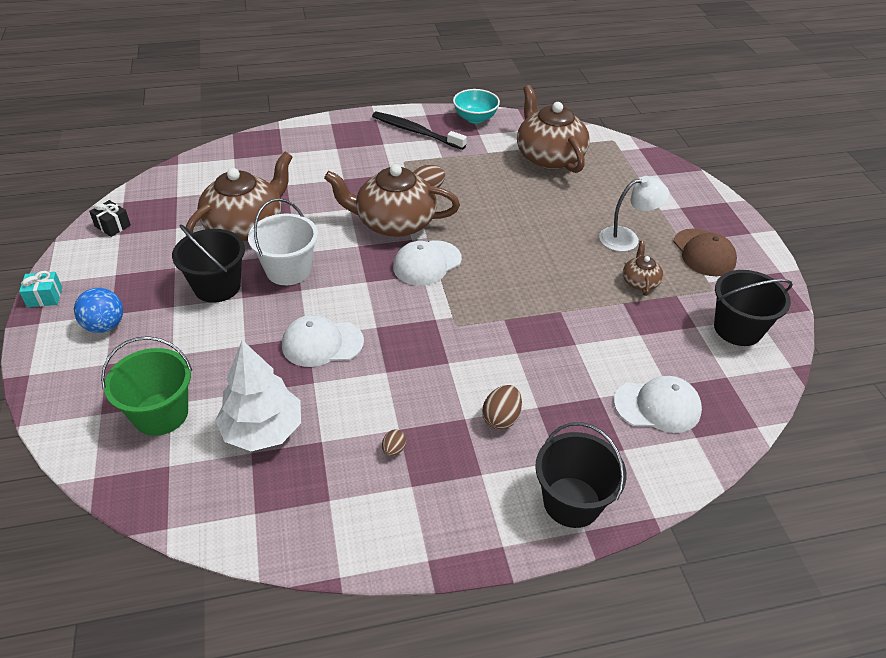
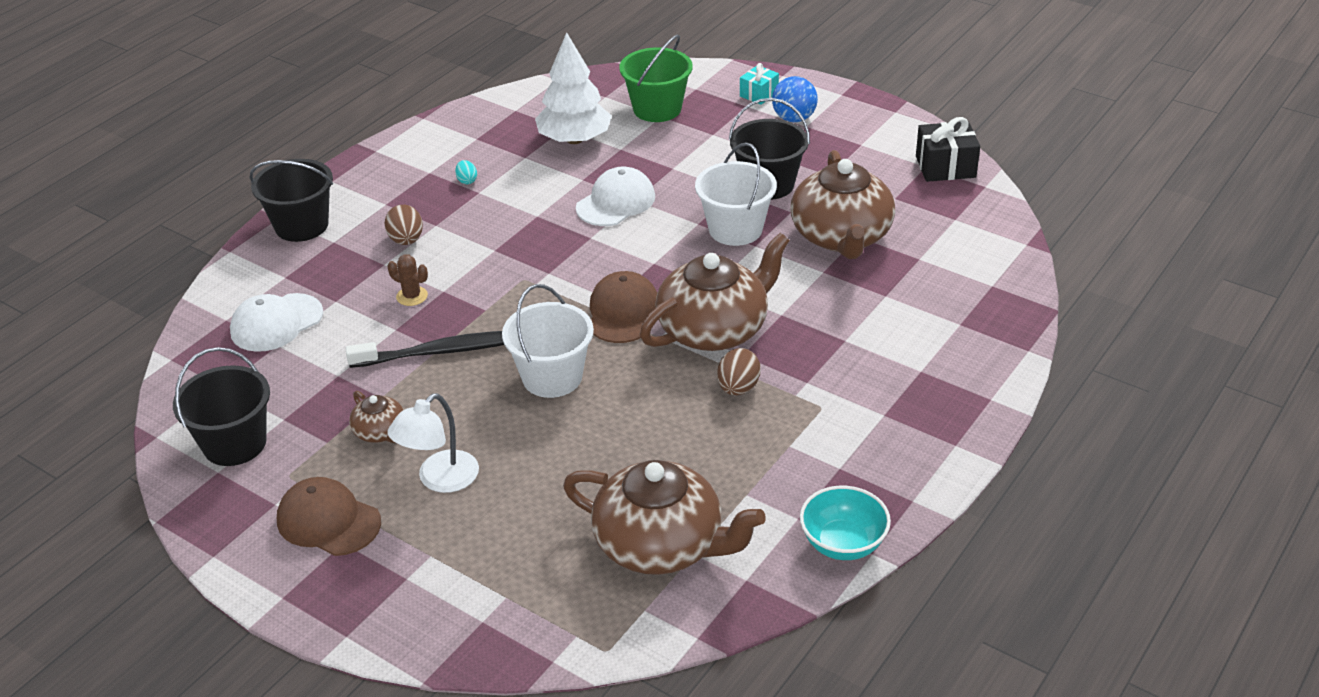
camera: 140 degrees right, 5 degrees down
(44, 297) = (874, 105): turquoise gift -> turquoise gift (759, 94)
(112, 226) = (945, 167): black gift -> black gift, size x1.59
(393, 449) = (467, 181): brown egg -> turquoise egg
(416, 132) = (877, 461): black toothbrush -> black toothbrush (440, 352)
(427, 263) = (623, 312): white cap -> brown cap
(512, 252) = (552, 377): none -> white bucket
(542, 362) = (412, 296): none -> brown cactus

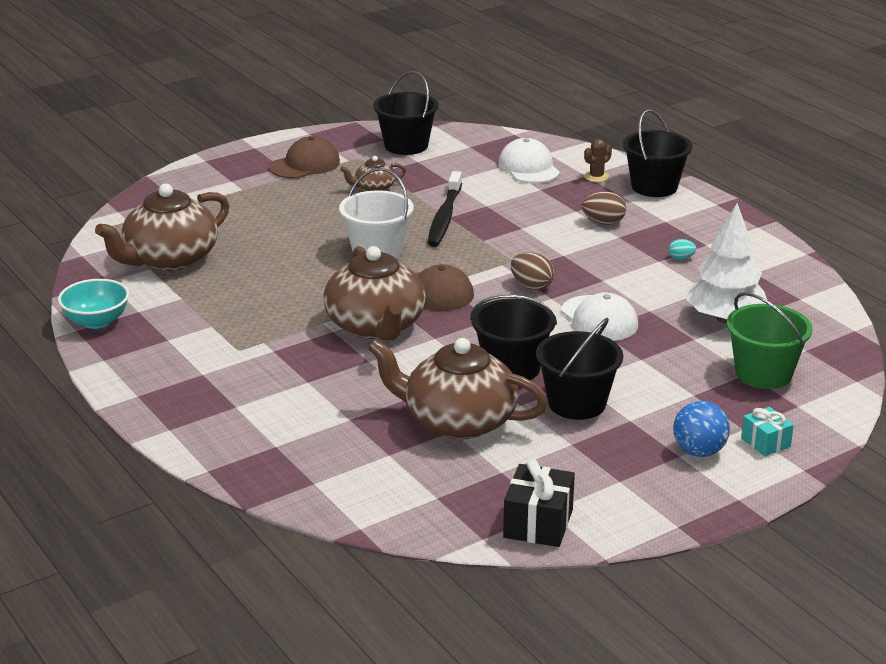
camera: 110 degrees right, 10 degrees down
(412, 296) = (523, 215): brown cactus -> brown cactus (596, 177)
(439, 480) = (307, 200): white lamp -> none
(735, 229) = (512, 368): white bucket -> black bucket
(738, 388) = (294, 320): brown egg -> brown egg (531, 286)

